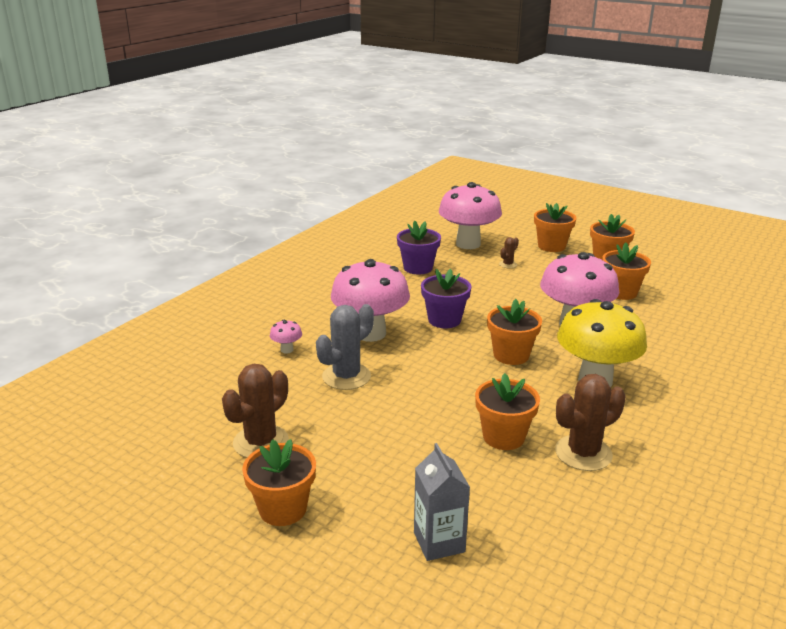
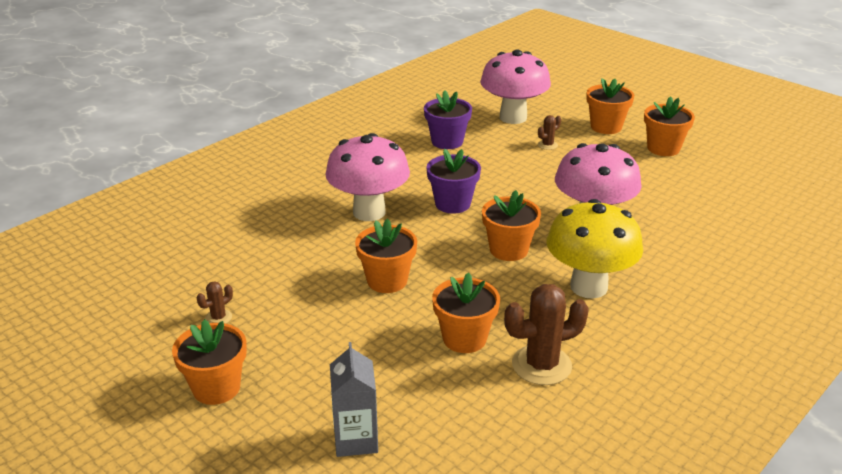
camera: 10 degrees right, 5 degrees up
(261, 442) = (218, 318): brown cactus -> brown cactus, size x0.48
(287, 350) = (277, 222): pink mushroom -> none
(346, 376) = (327, 257): grey cactus -> none
(621, 292) = (662, 188): orange flower pot -> orange flower pot (387, 281)

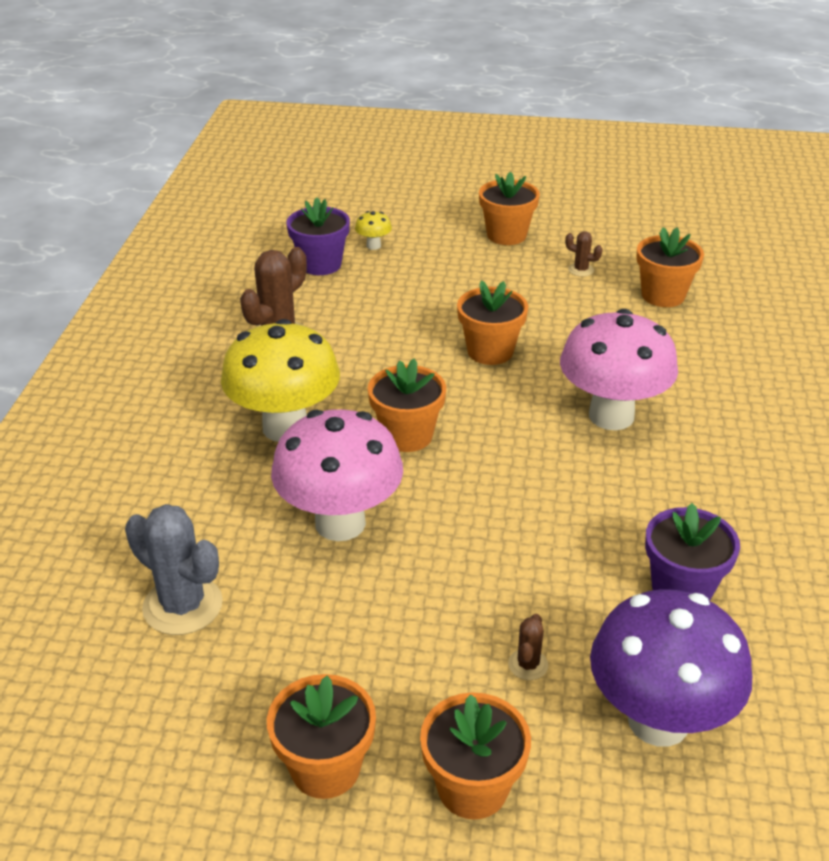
camera: 145 degrees right, 5 degrees up
(218, 318) = (581, 270): brown cactus -> brown cactus turned 75 degrees counterclockwise
(356, 439) = (373, 246): grey carton -> yellow mushroom
(452, 204) = (536, 471): purple flower pot -> purple flower pot (320, 264)
(464, 338) = (364, 332): orange flower pot -> orange flower pot (663, 295)
(513, 117) = (658, 721): pink mushroom -> purple mushroom
(707, 218) = (183, 606): none -> grey cactus

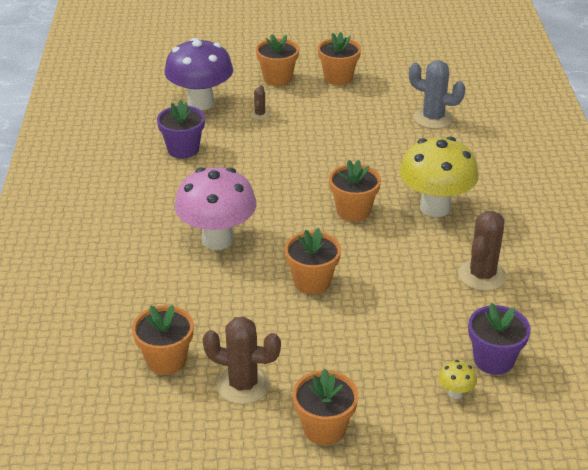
camera: 170 degrees right, 0 degrees up
(340, 523) = (373, 159): pink mushroom -> none
(581, 270) = (243, 385): brown cactus -> brown cactus, size x2.09

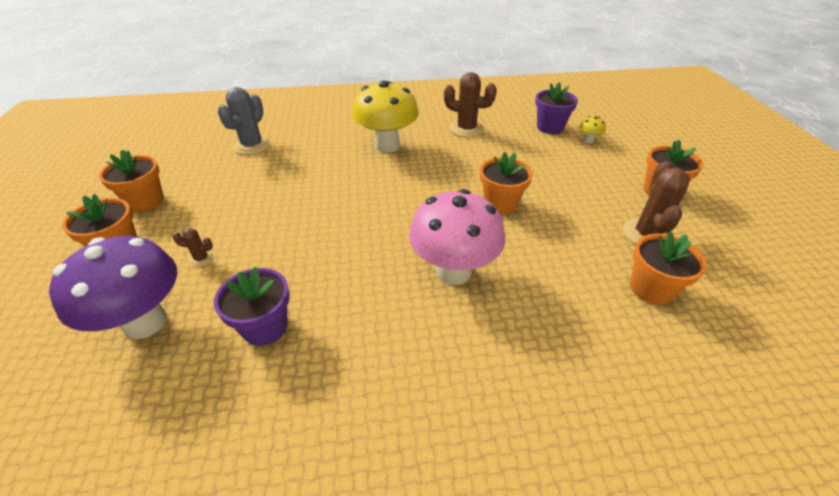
camera: 95 degrees left, 5 degrees up
(353, 211) = (395, 185): orange flower pot -> none

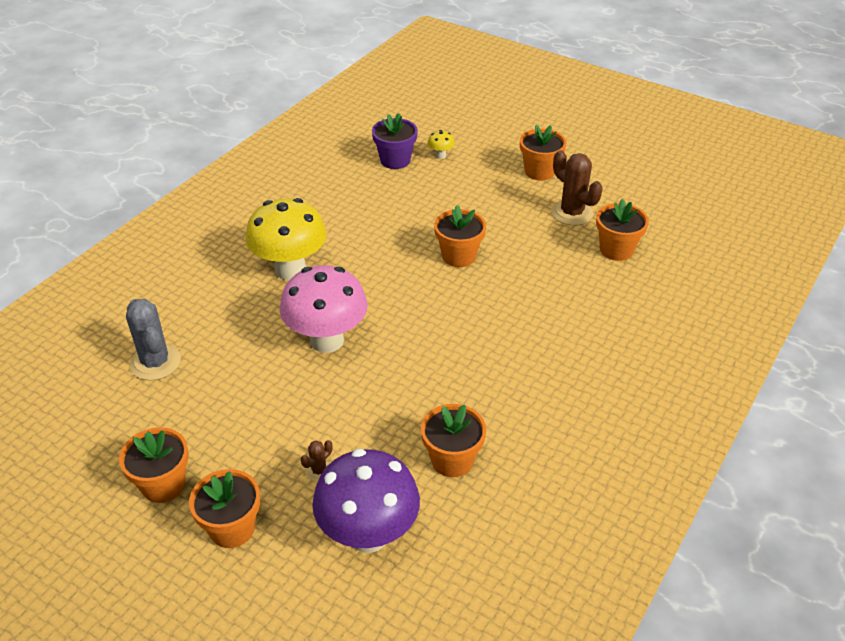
camera: 50 degrees left, 0 degrees up
(265, 327) = (452, 460): purple flower pot -> orange flower pot
(453, 271) = (504, 328): pink mushroom -> pink mushroom (327, 340)
(466, 129) = (331, 206): brown cactus -> none

